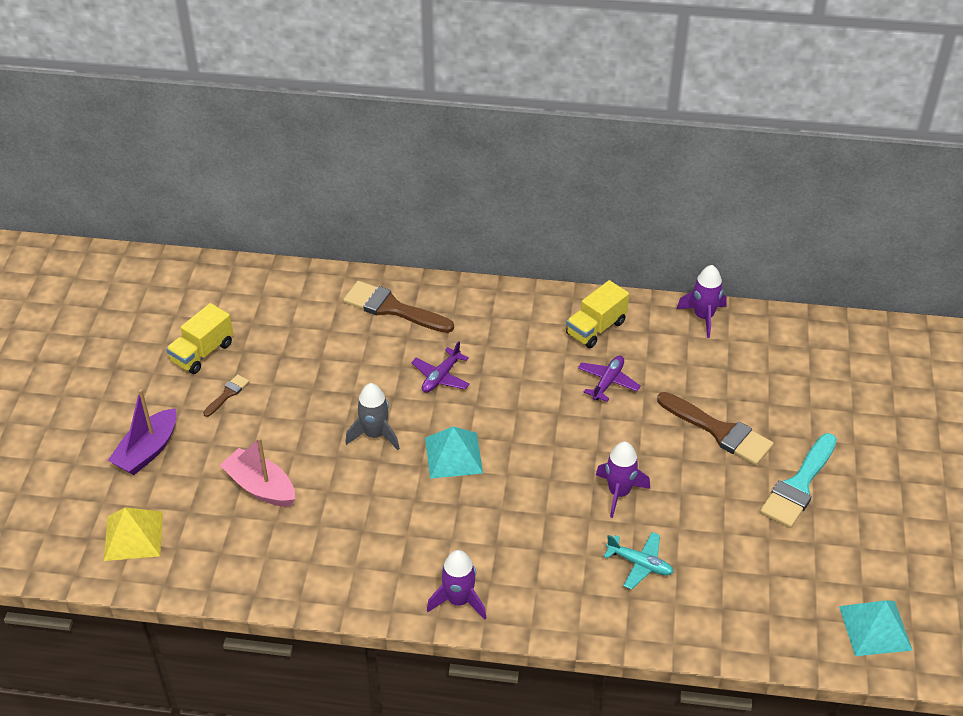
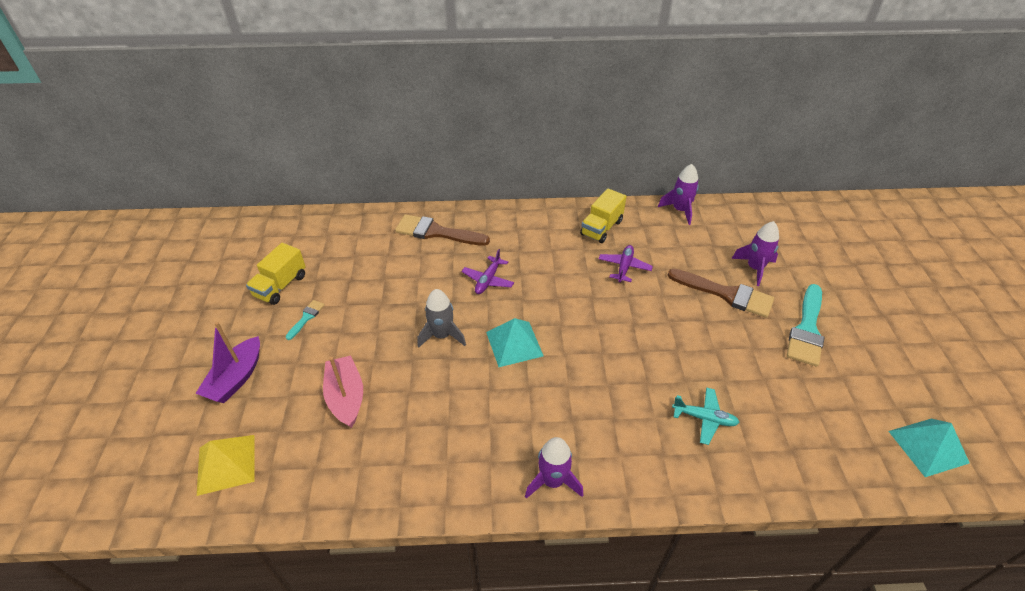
camera: 10 degrees left, 0 degrees up
(227, 394) = (306, 318): brown brush -> turquoise brush
(260, 487) = (346, 397): pink boat -> pink boat turned 45 degrees clockwise
(619, 493) = (664, 356): purple rocket -> purple rocket (754, 268)

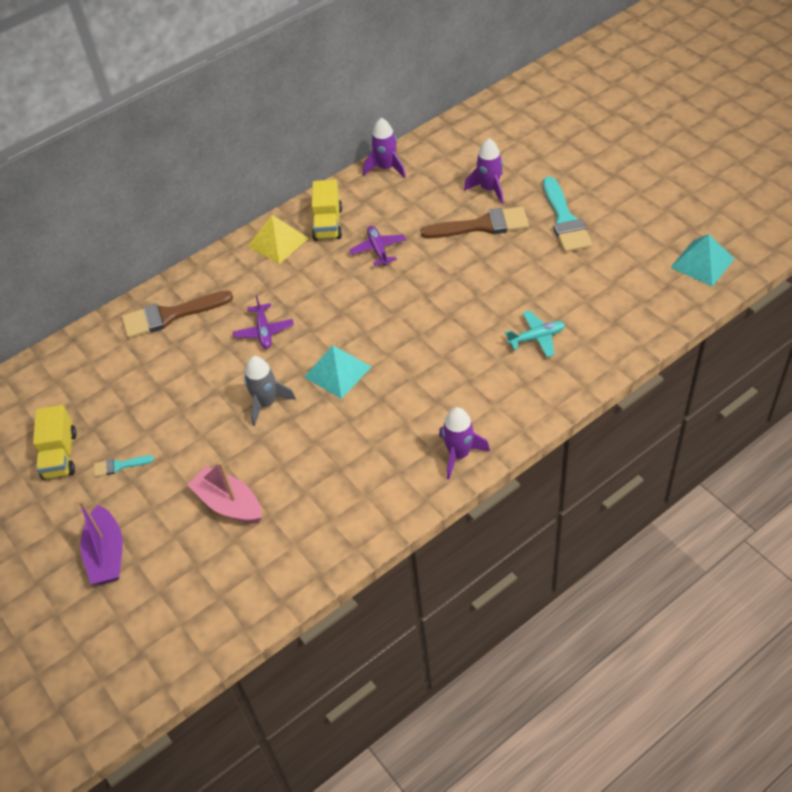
camera: 30 degrees left, 5 degrees up
(226, 464) = (175, 619): yellow pyramid -> yellow pyramid (278, 242)
(306, 318) = (119, 466): turquoise brush -> turquoise brush turned 90 degrees counterclockwise

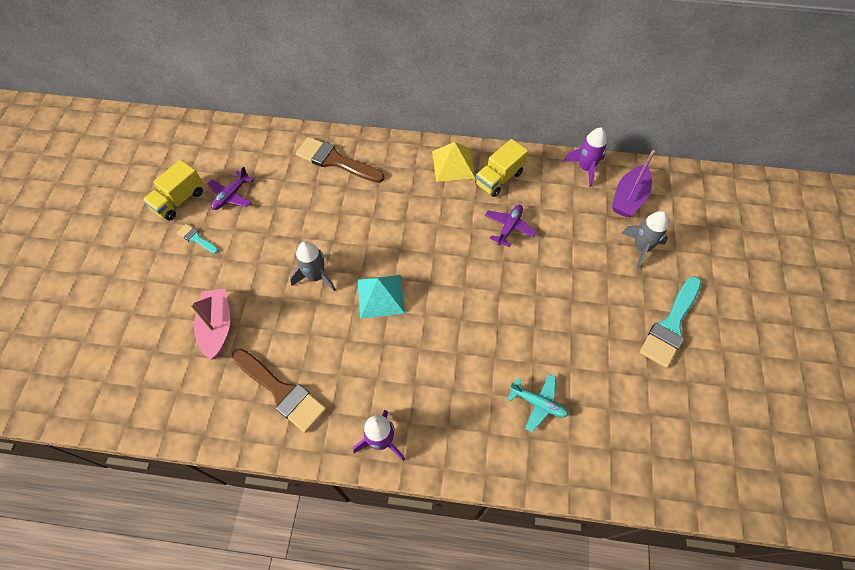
camera: 40 degrees right, 10 degrees up
(107, 554) = (125, 292): purple boat -> purple boat (629, 198)
(264, 331) = (372, 222): purple plane -> purple plane (231, 195)
(482, 225) = (602, 273): brown brush -> brown brush (281, 391)
(489, 189) = (641, 248): purple rocket -> grey rocket
(702, 263) = (745, 469): turquoise pyramid -> none

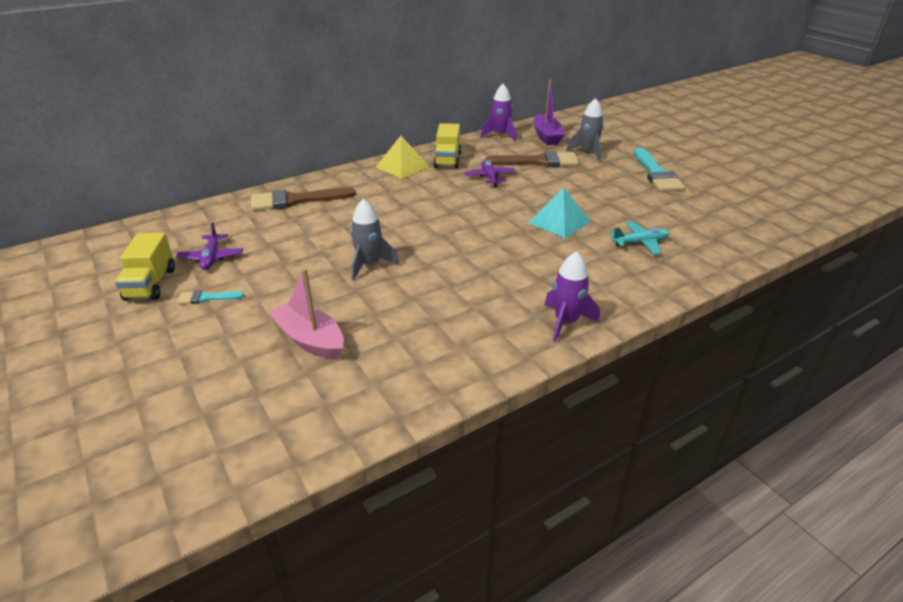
camera: 40 degrees left, 25 degrees down
(281, 391) = (437, 344): brown brush -> brown brush (538, 161)
(380, 296) = (443, 249): turquoise pyramid -> turquoise pyramid (559, 222)

